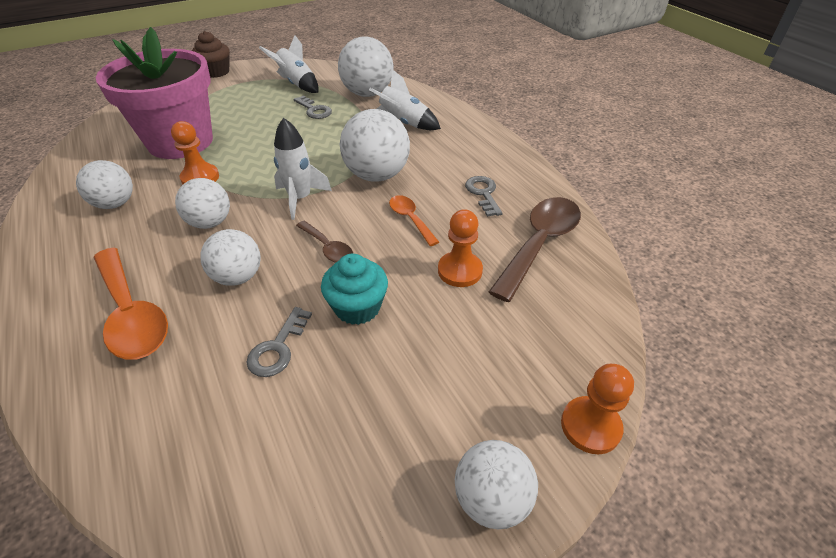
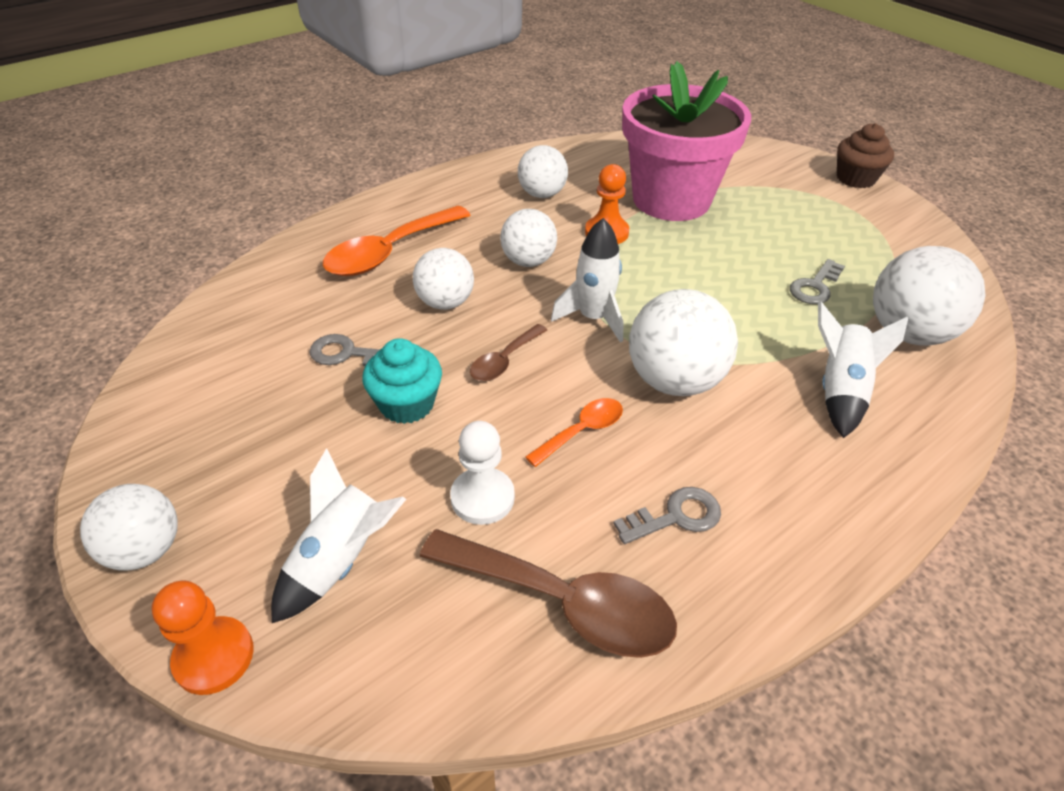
camera: 80 degrees right, 0 degrees up
(297, 84) = (880, 254): white rocket -> white rocket (341, 560)
(460, 271) = (482, 497): orange pawn -> white pawn

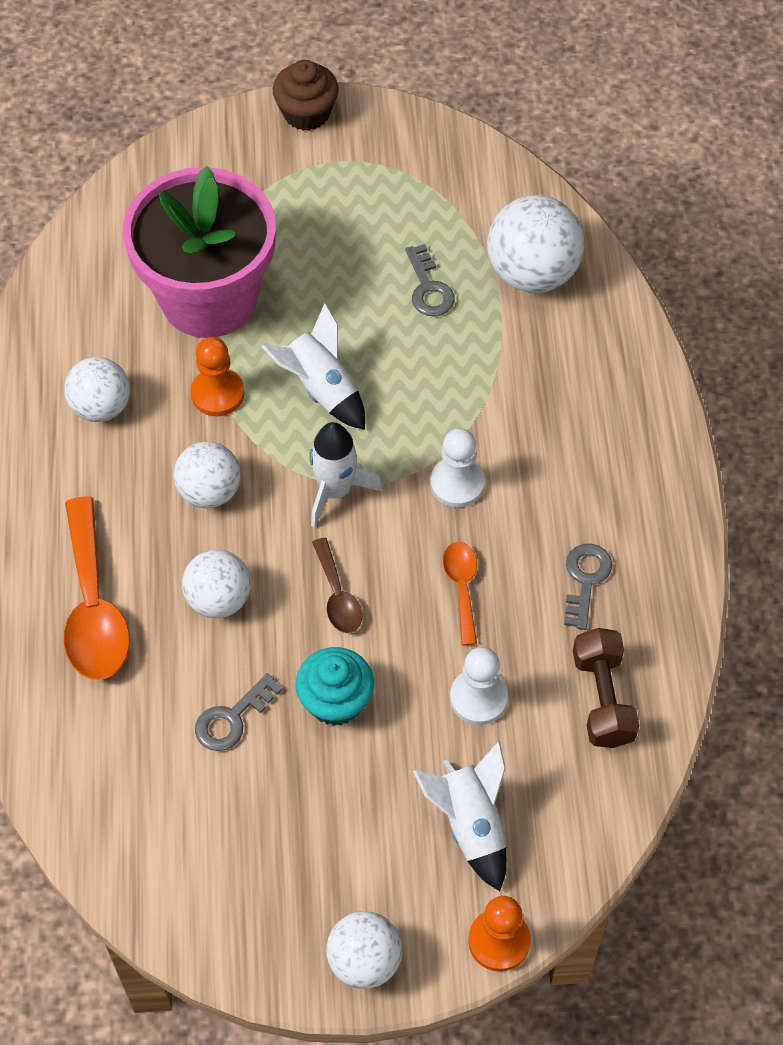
camera: 55 degrees left, 15 degrees up
(562, 602) = (603, 698): brown spoon -> brown dumbbell
(674, 381) = (457, 483): white ball -> white pawn
(840, 391) = (553, 376): white rocket -> white rocket (322, 389)

